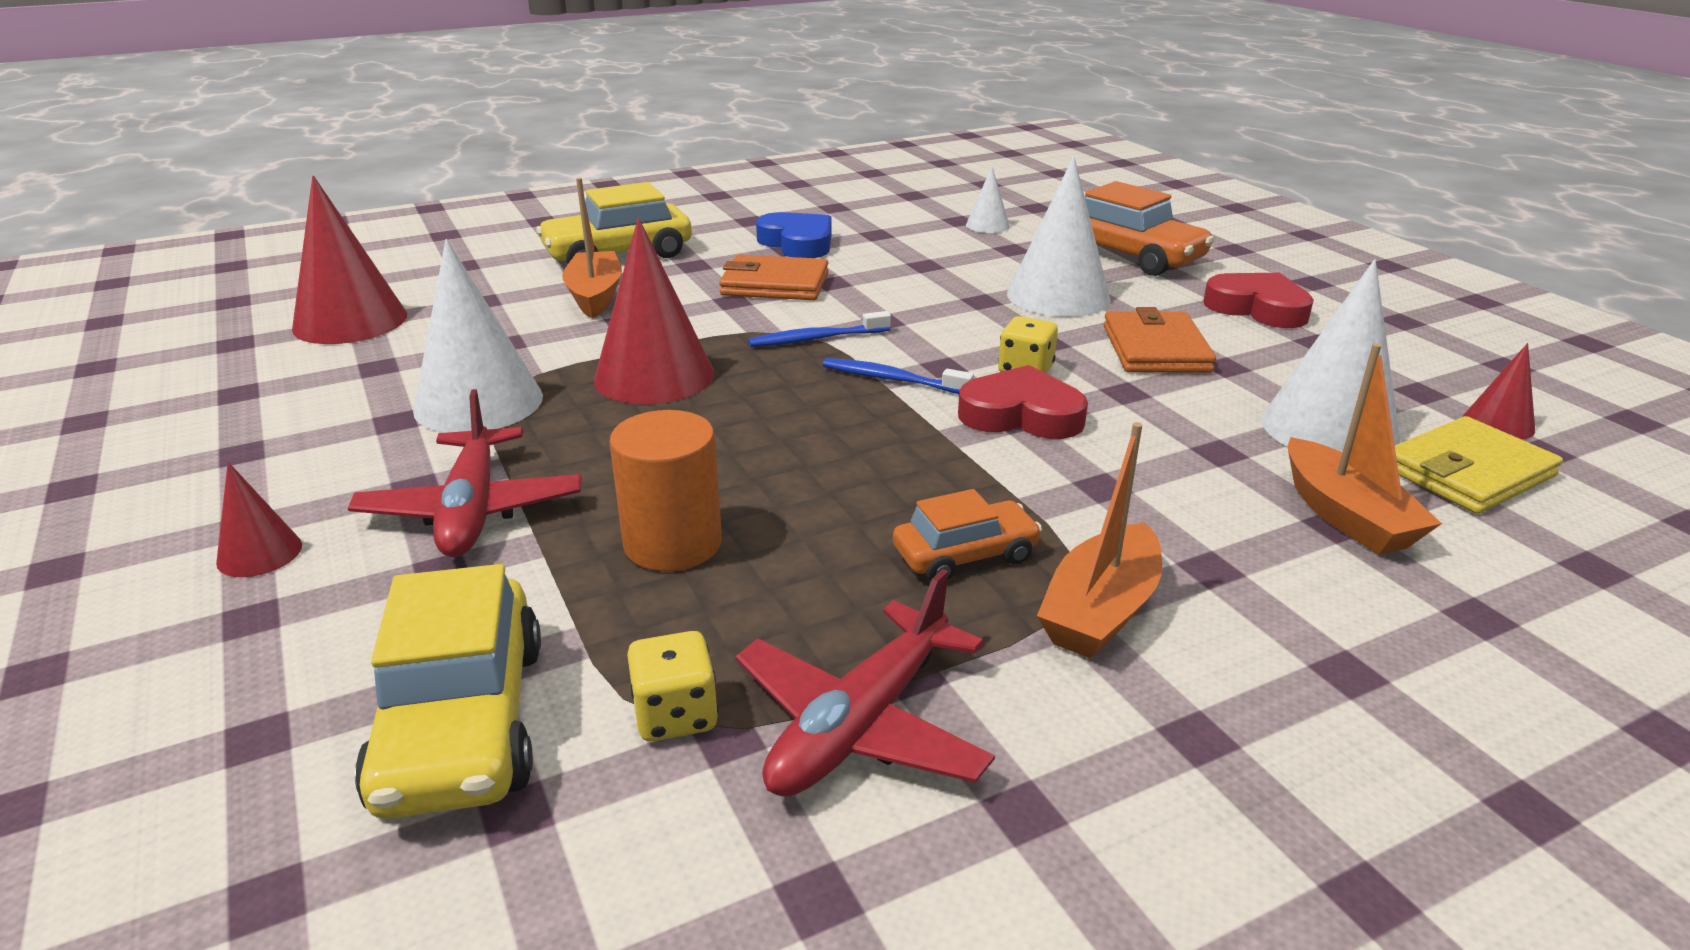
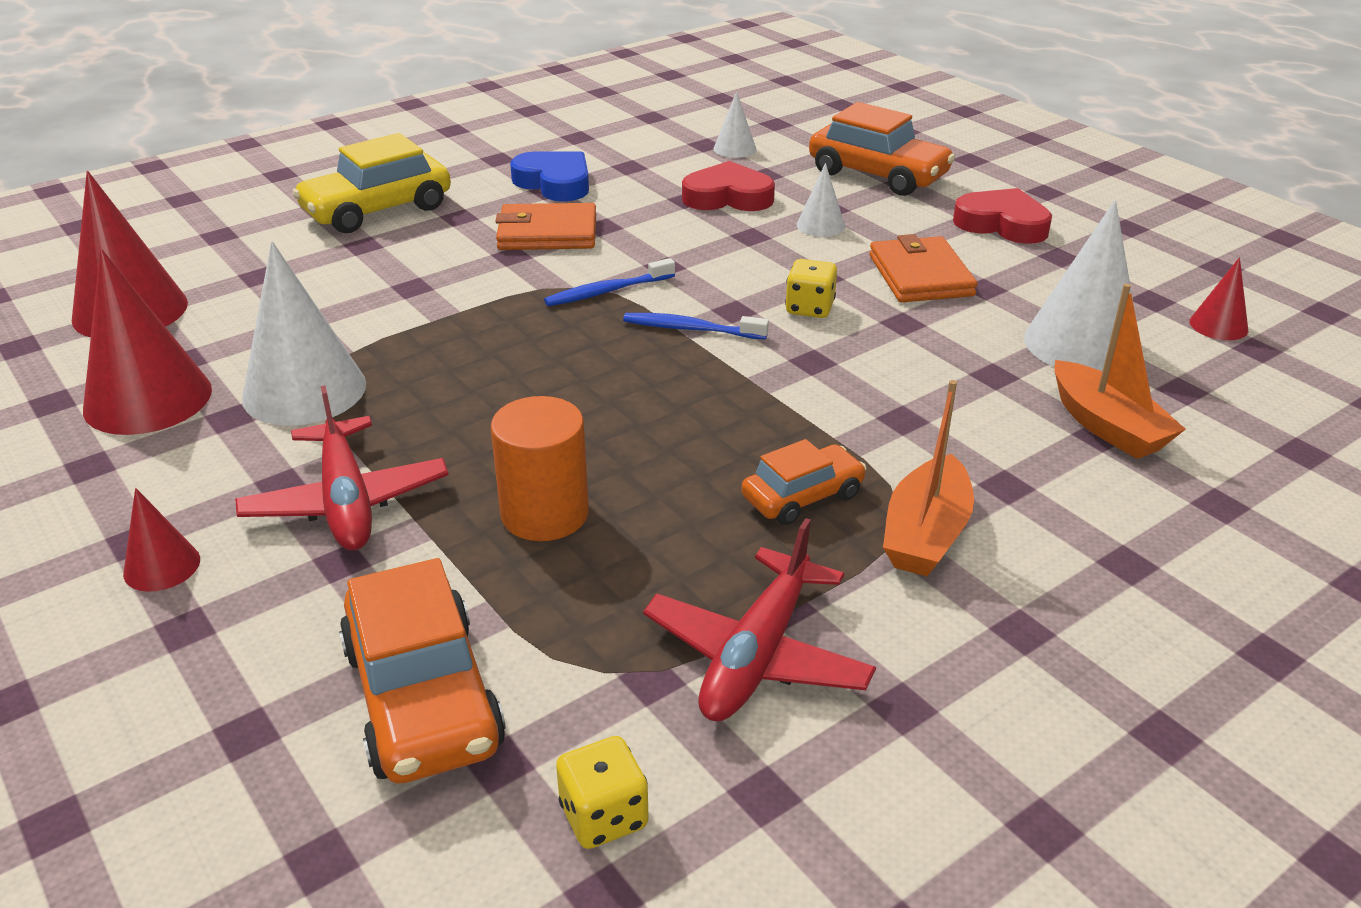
camera: 10 degrees left, 5 degrees up
(462, 724) = (423, 698): yellow car -> orange car
(595, 296) = (373, 261): orange boat -> none
(654, 376) = (465, 346): red cone -> red cone (148, 399)
(675, 715) = (602, 667): yellow dice -> yellow dice (603, 816)
(1021, 415) = (817, 355): red heart -> red heart (728, 197)
(1058, 296) = (820, 225): white cone -> white cone, size x0.50
(1467, 472) = (1198, 375): yellow wallet -> none

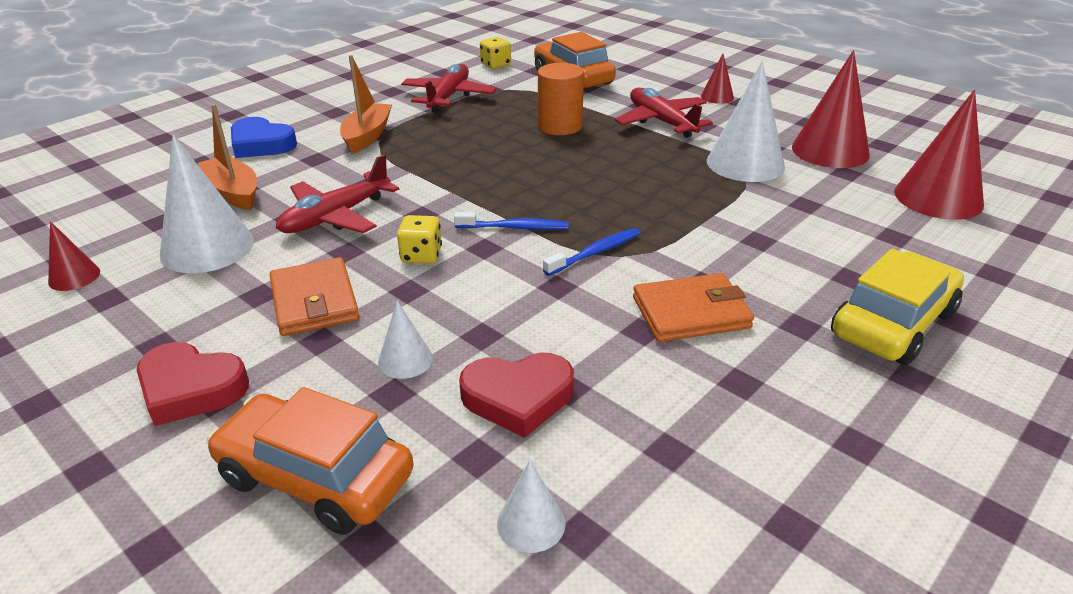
camera: 170 degrees right, 0 degrees up
(554, 183) = (742, 397): blue heart -> blue heart (261, 144)
(802, 497) = (429, 144): orange car -> none
(930, 369) = (335, 217): none -> red plane

